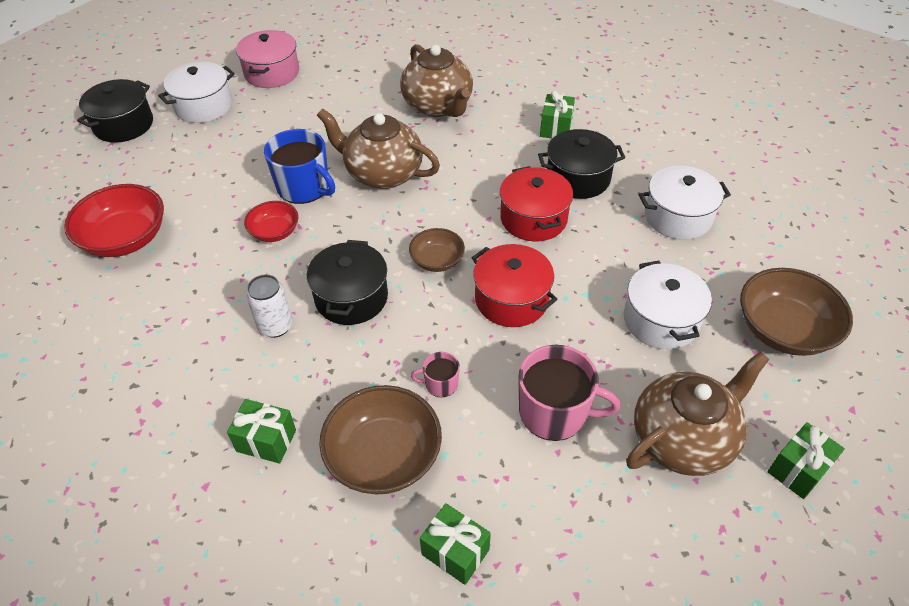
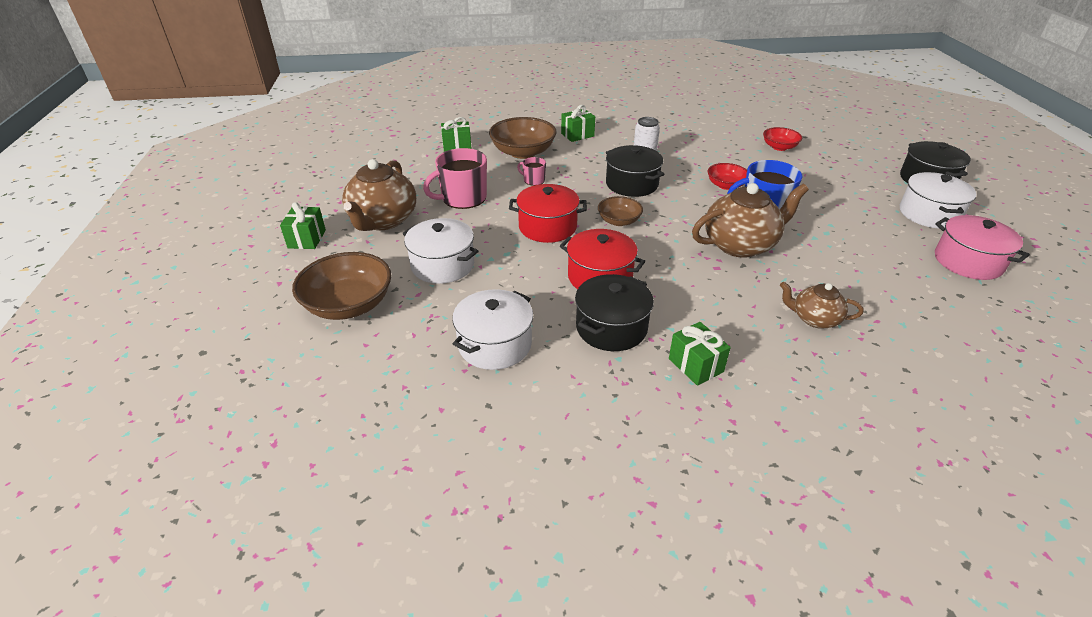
camera: 135 degrees right, 10 degrees down
(125, 239) = (779, 147): red bowl -> red bowl, size x0.57
(438, 106) = (814, 319): brown teapot -> brown teapot, size x0.56
(440, 384) = (533, 180): pink mug -> pink mug turned 105 degrees counterclockwise

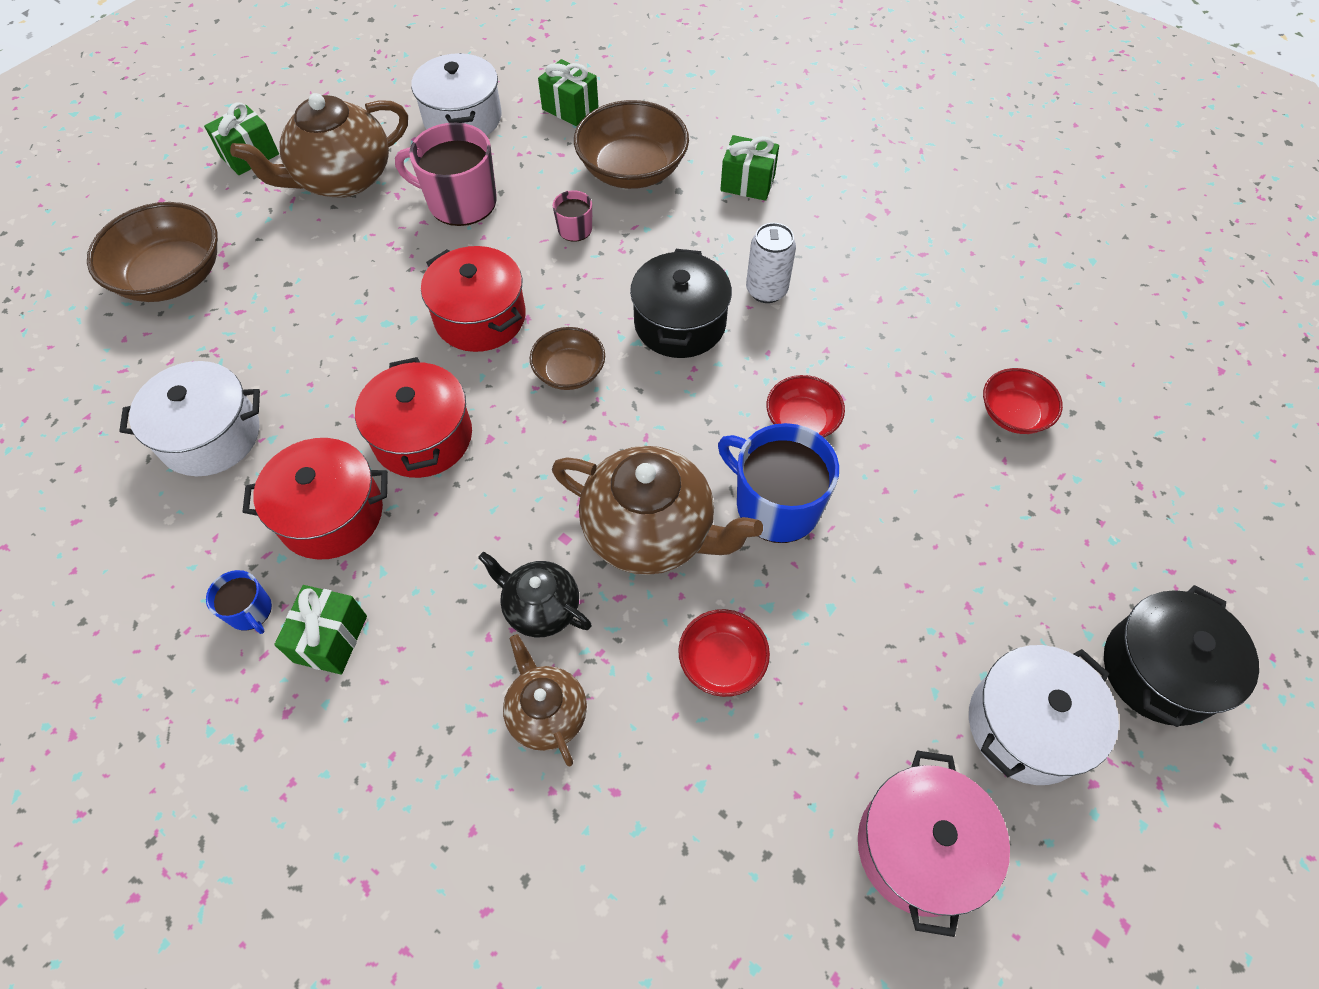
camera: 45 degrees right, 20 degrees up
(443, 265) = (309, 290): white pot -> white pot (462, 118)
(611, 328) = (331, 514): black pot -> red pot
(643, 386) = (250, 611): none -> blue mug
(750, 292) = (540, 607): none -> black teapot
(832, 261) = (722, 662): none -> red bowl

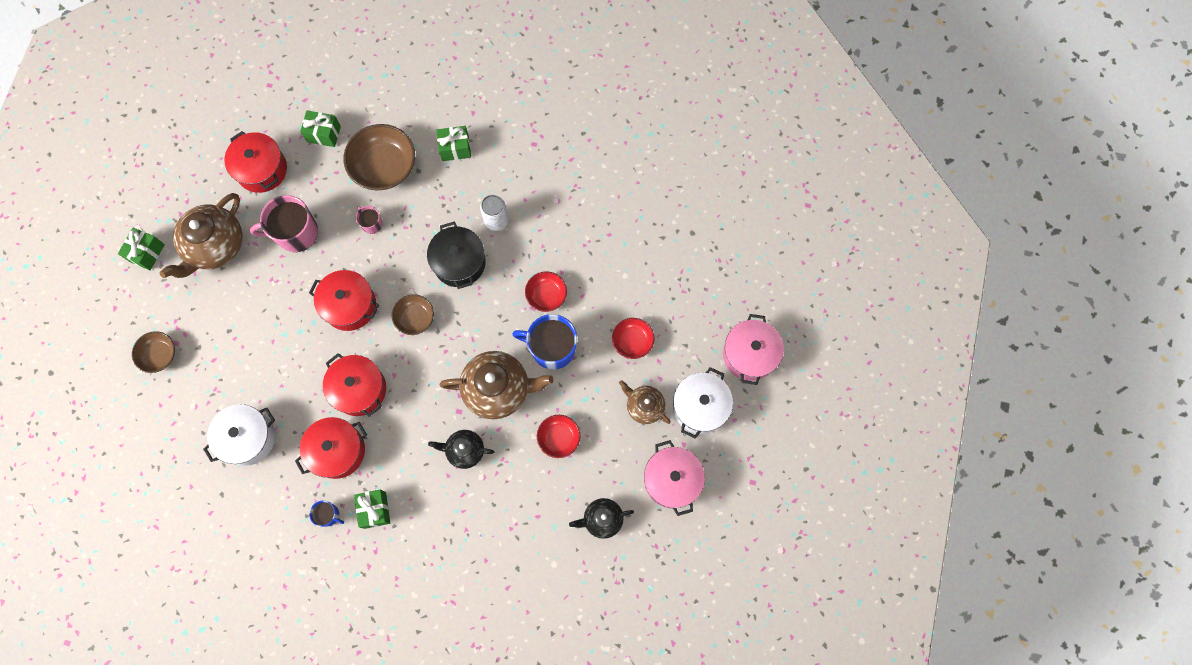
camera: 25 degrees left, 15 degrees up
(172, 276) = (159, 355): brown bowl -> brown bowl, size x0.57
(462, 118) = (262, 169): white pot -> red pot
(546, 713) = (492, 497): brown teapot -> brown teapot (644, 406)
(741, 861) = (602, 519): none -> black teapot
(1013, 414) = (649, 245): red bowl -> red bowl (632, 341)
(1159, 670) = (749, 354): black pot -> pink pot

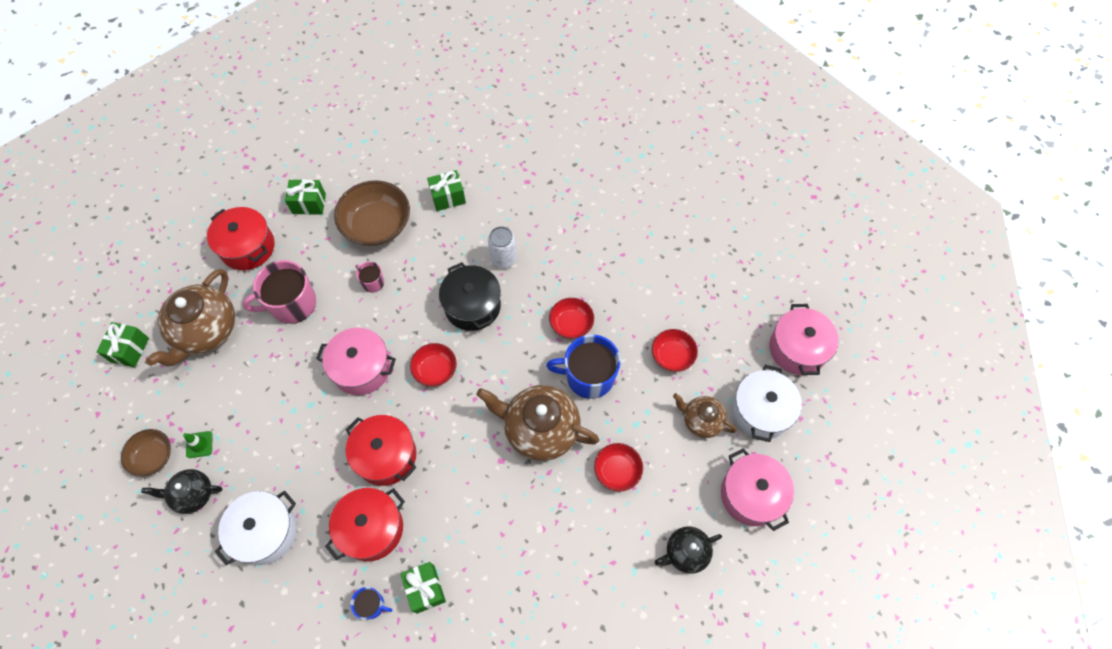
camera: 10 degrees left, 10 degrees down
(200, 351) = (199, 444): none -> green traffic cone
(350, 305) = (362, 368): red pot -> pink pot
(415, 318) = (435, 370): brown bowl -> red bowl
(465, 450) = (516, 503): black teapot -> black teapot (192, 494)
(498, 389) = (540, 429): brown teapot -> brown teapot turned 150 degrees counterclockwise

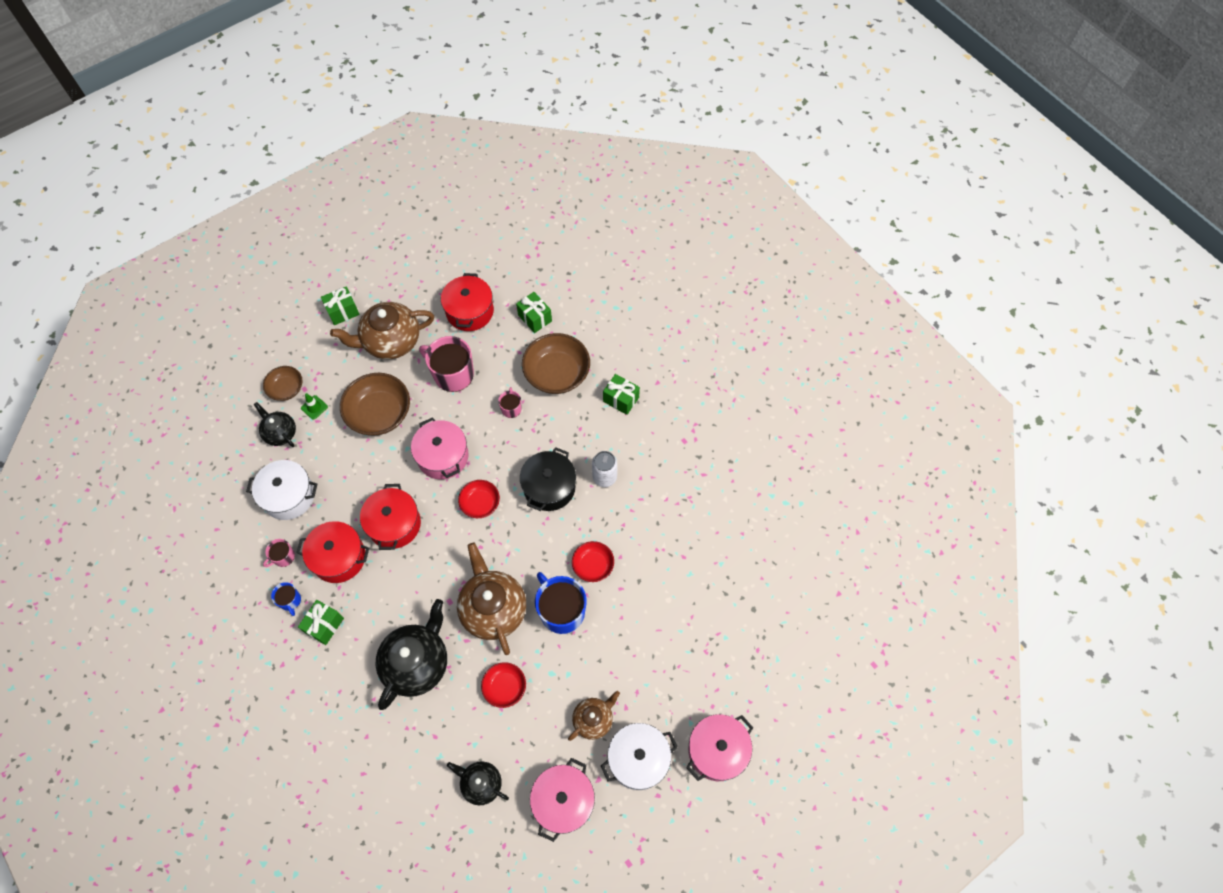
camera: 50 degrees right, 0 degrees up
(266, 391) = (380, 414): none -> brown bowl
(322, 581) = (283, 557): none -> pink mug
(533, 529) = (417, 663): none -> black teapot
(672, 355) = (629, 658): red bowl -> none
(701, 420) = (593, 719): brown teapot -> brown teapot turned 60 degrees clockwise

